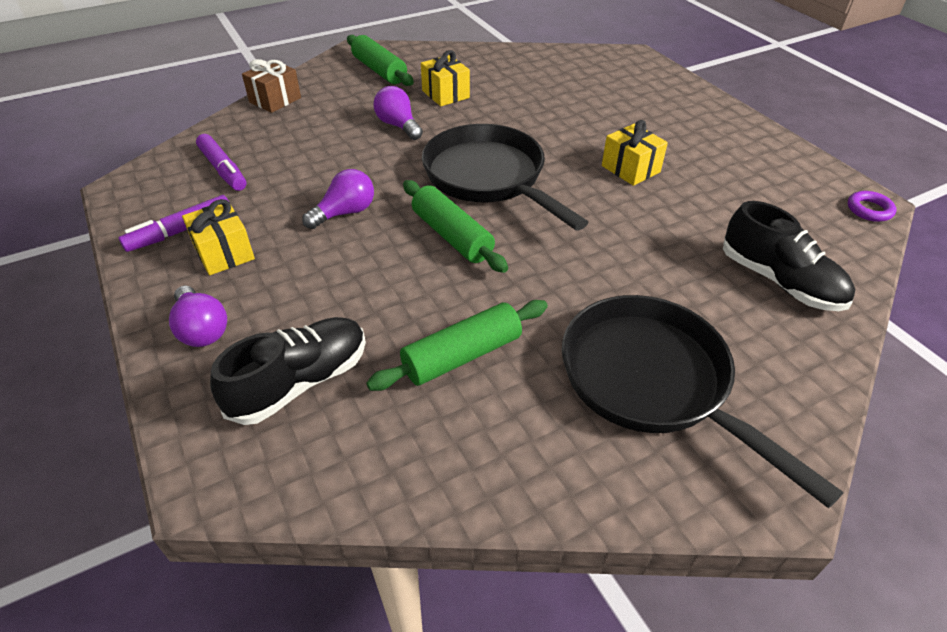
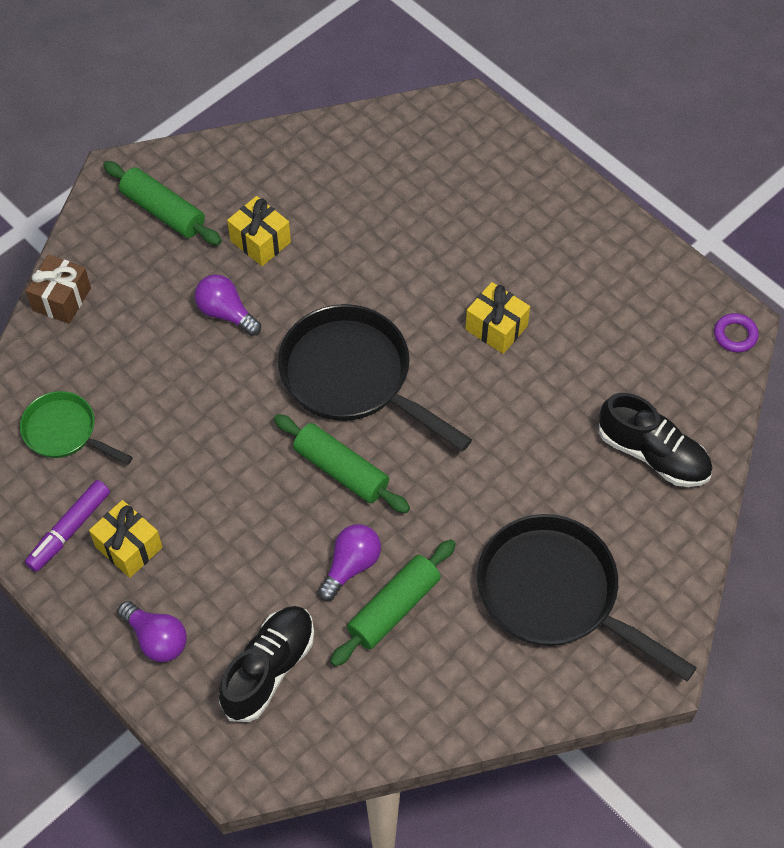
camera: 15 degrees left, 15 degrees up
(223, 169) = (64, 432): purple marker -> green pan
(345, 213) = (223, 464): purple light bulb -> purple light bulb (351, 565)

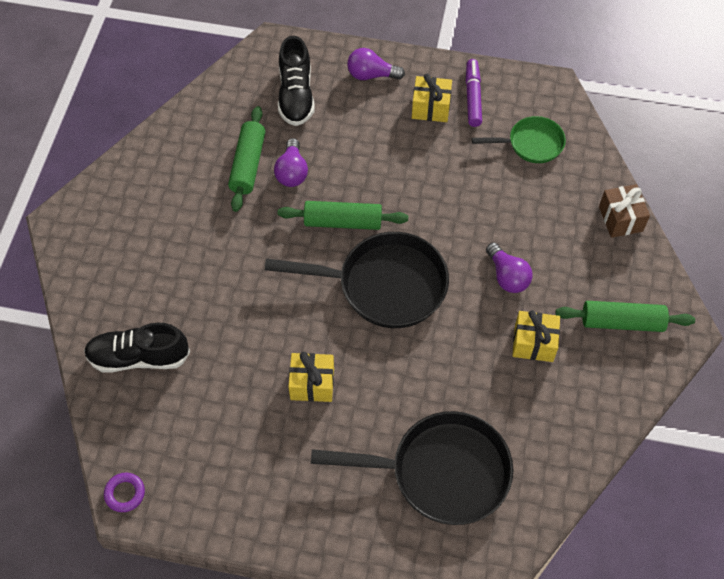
camera: 145 degrees right, 0 degrees up
(226, 313) = (507, 276): purple light bulb -> purple light bulb turned 60 degrees clockwise
(555, 594) = (152, 228): black pan -> black pan (442, 472)

